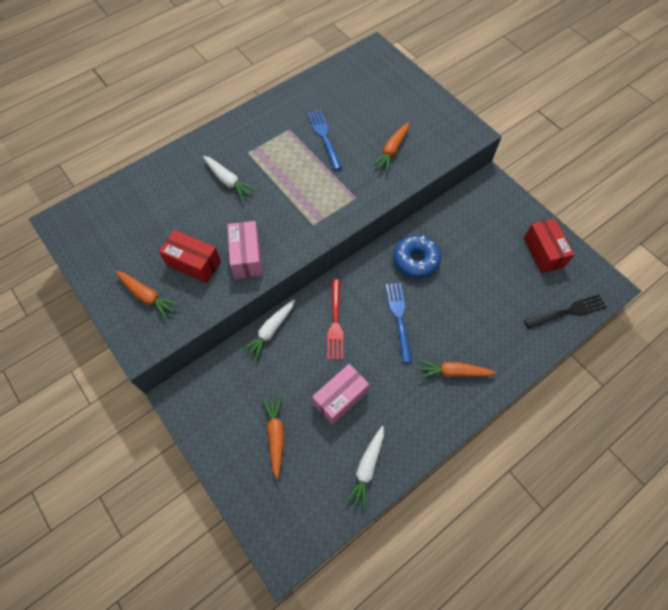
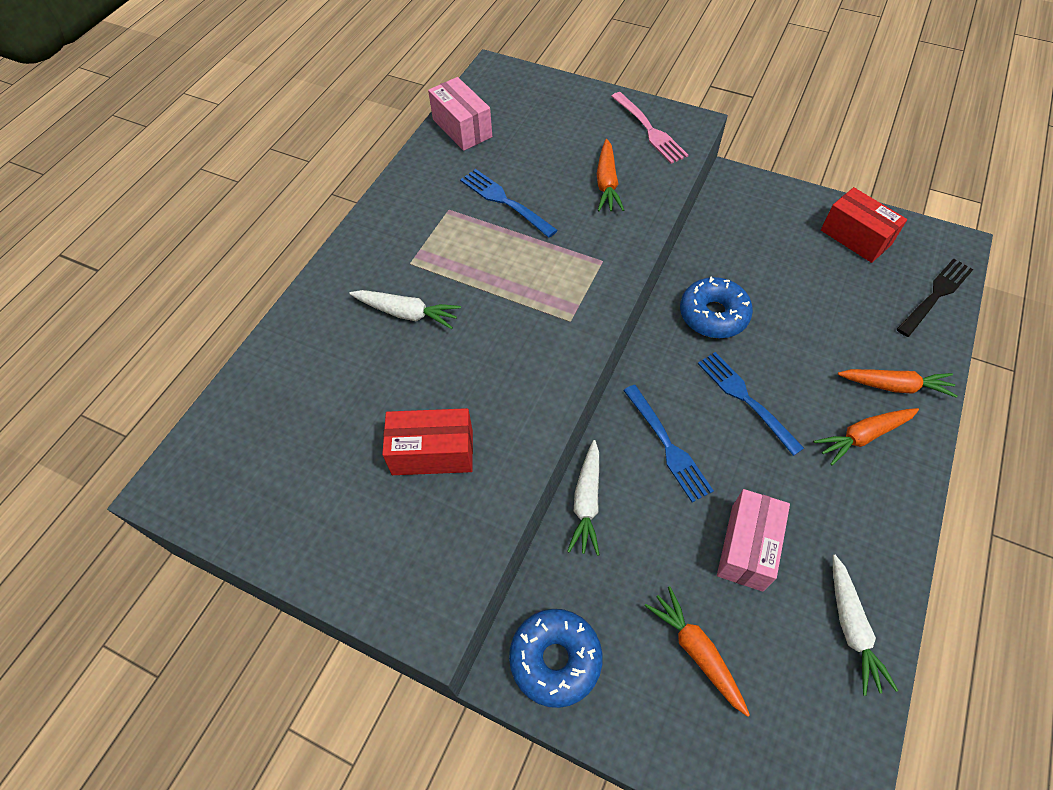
camera: 25 degrees left, 5 degrees down
(147, 296) = (390, 536): orange carrot -> orange carrot (894, 386)
(202, 401) = (555, 659): none -> blue donut
(247, 257) = (506, 406): pink box -> pink box (462, 128)
(335, 322) = (667, 445): red fork -> blue fork
(443, 126) = (649, 130): none -> pink fork

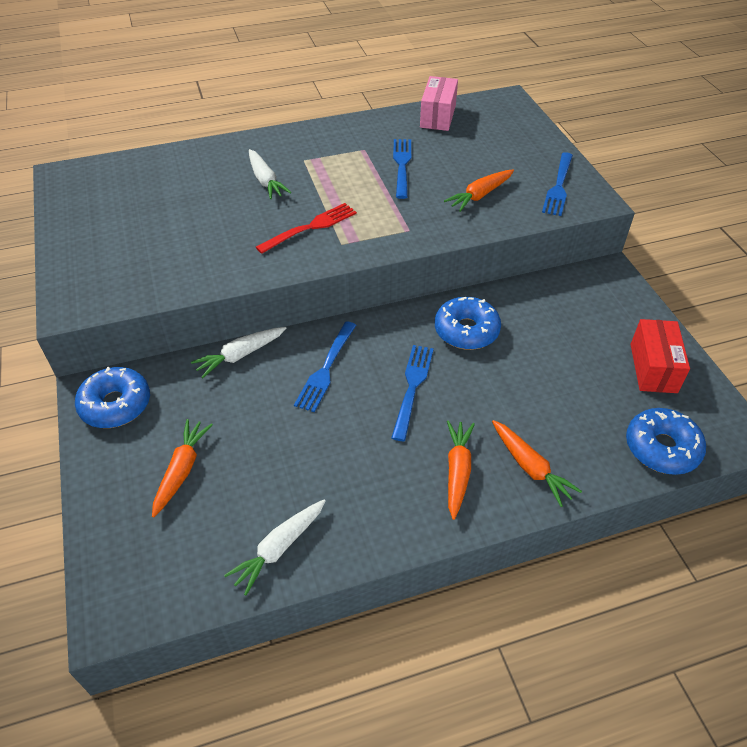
camera: 45 degrees right, 10 degrees down
(432, 452) = (179, 246): red box -> none
(521, 327) = (310, 227): none -> red fork
(649, 130) = (558, 186): pink fork -> blue fork
(747, 547) = (287, 454): pink box -> none
(863, 436) = (457, 471): orange carrot -> orange carrot turned 75 degrees clockwise
(935, 295) = (661, 448): black fork -> blue donut

